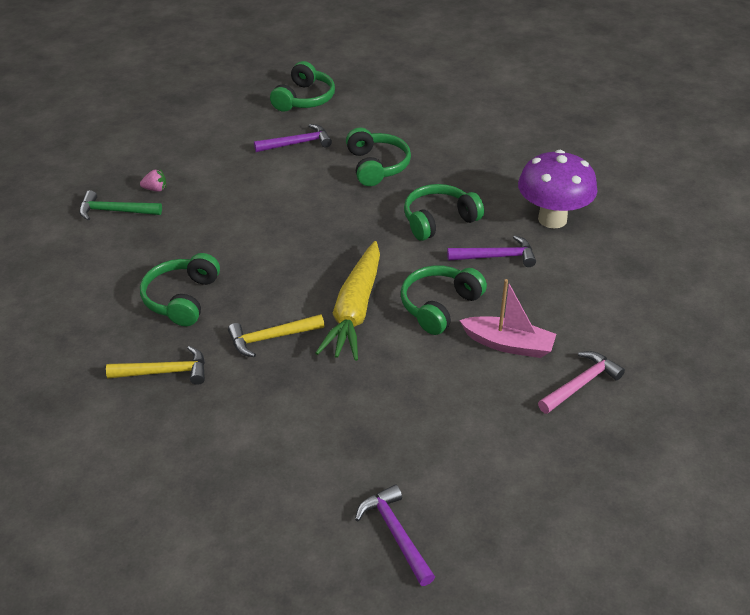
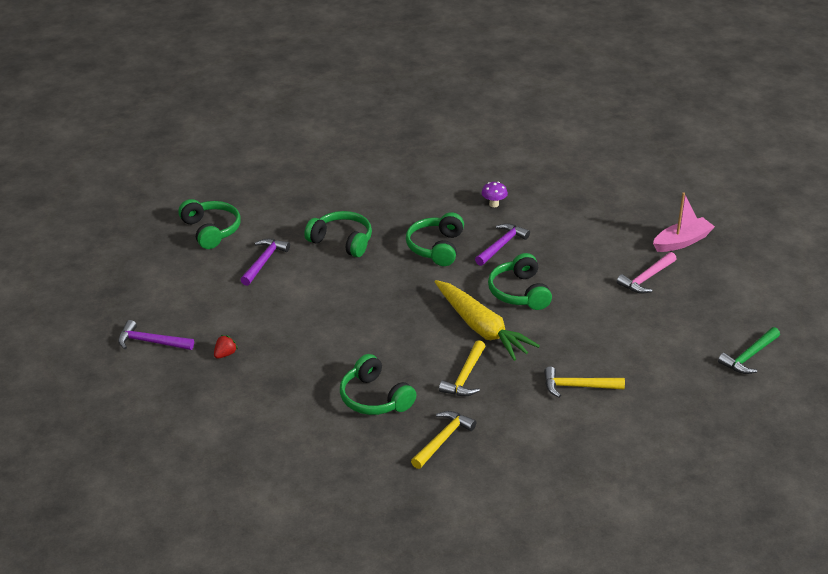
camera: 50 degrees left, 5 degrees down
(115, 211) = (226, 386): green hammer -> green hammer (749, 356)
(155, 189) = (225, 354): pink strawberry -> red strawberry
(340, 425) = (578, 386): none -> yellow hammer
(396, 534) = (686, 409): purple hammer -> purple hammer (151, 342)
(508, 344) = (585, 285): pink boat -> pink boat (682, 241)
(552, 219) = (494, 204): purple mushroom -> purple mushroom, size x0.41
(580, 384) = (646, 278): pink hammer -> pink hammer turned 135 degrees counterclockwise

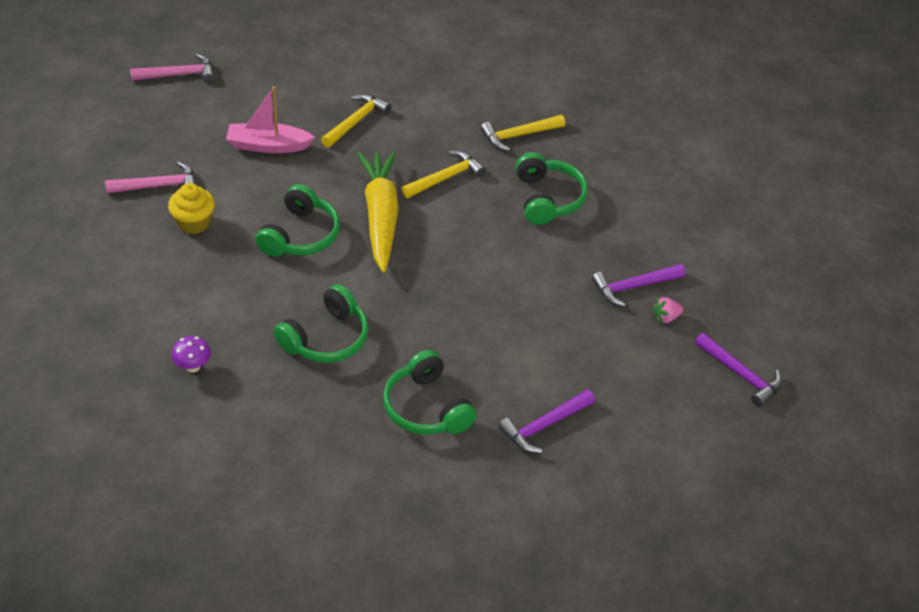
camera: 150 degrees left, 10 degrees up
(211, 230) = (579, 519): green headphones -> none
(225, 354) = (665, 317): red strawberry -> pink strawberry
(501, 245) = (252, 302): purple hammer -> purple hammer (634, 287)
(578, 386) = (355, 122): yellow hammer -> yellow hammer turned 90 degrees counterclockwise
(594, 269) = (194, 223): none -> yellow cupcake
(682, 241) = (64, 206): pink boat -> pink boat (268, 146)
(749, 356) = (178, 75): green hammer -> pink hammer

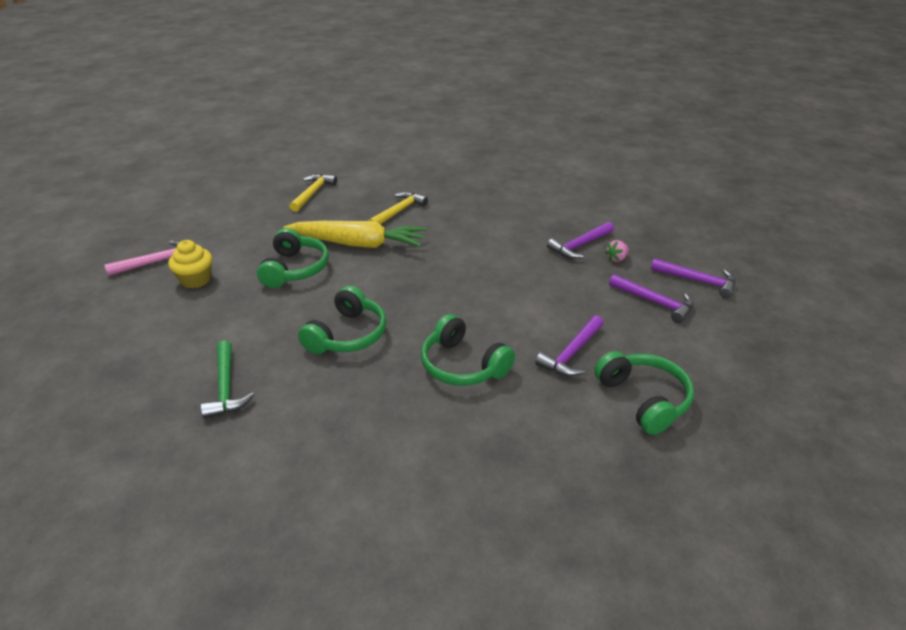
camera: 15 degrees left, 10 degrees down
(178, 75) = (157, 192): pink hammer -> none
(193, 366) = (226, 387): purple mushroom -> green hammer
(268, 146) = (246, 219): pink boat -> none
(380, 216) = (358, 244): yellow carrot -> yellow carrot turned 120 degrees clockwise
(519, 135) = (441, 179): yellow hammer -> none
(547, 198) = (482, 208): green headphones -> green headphones (643, 399)
(672, 388) = (654, 302): none -> purple hammer

